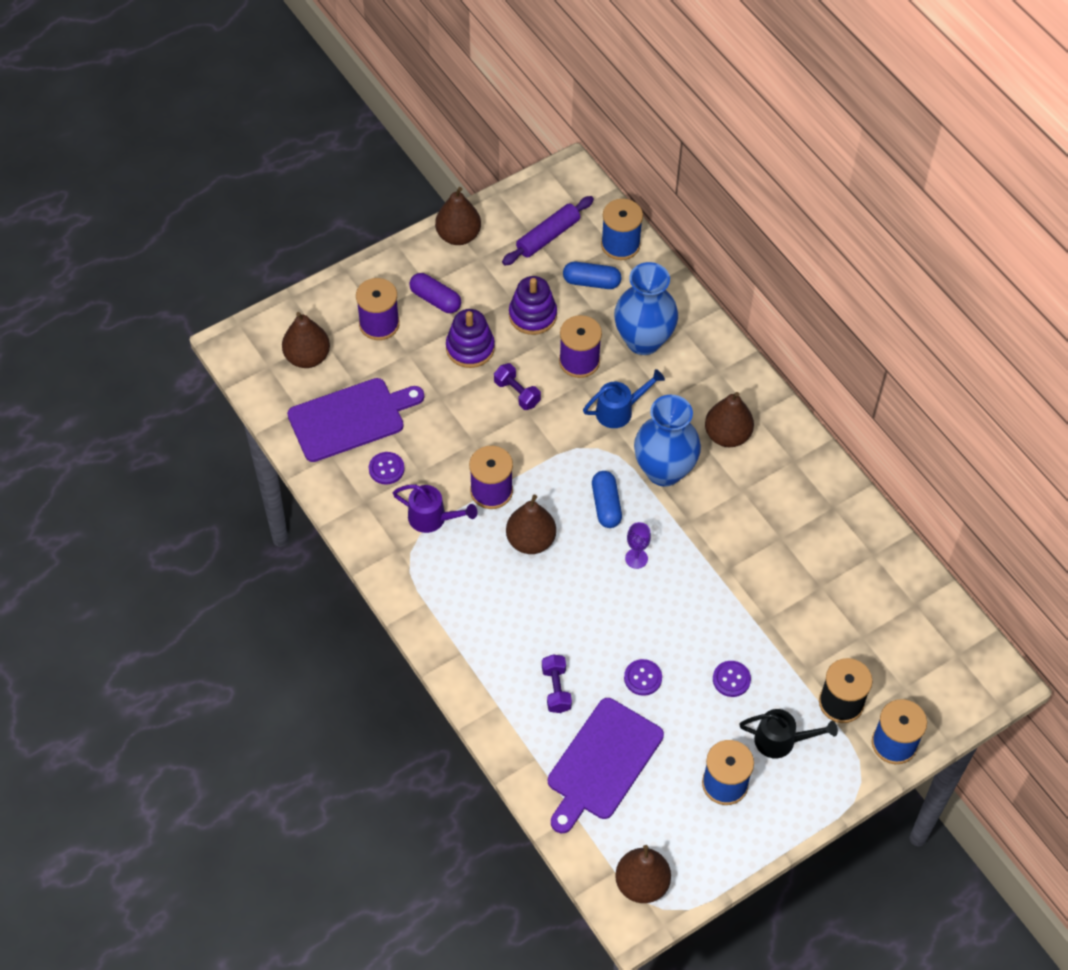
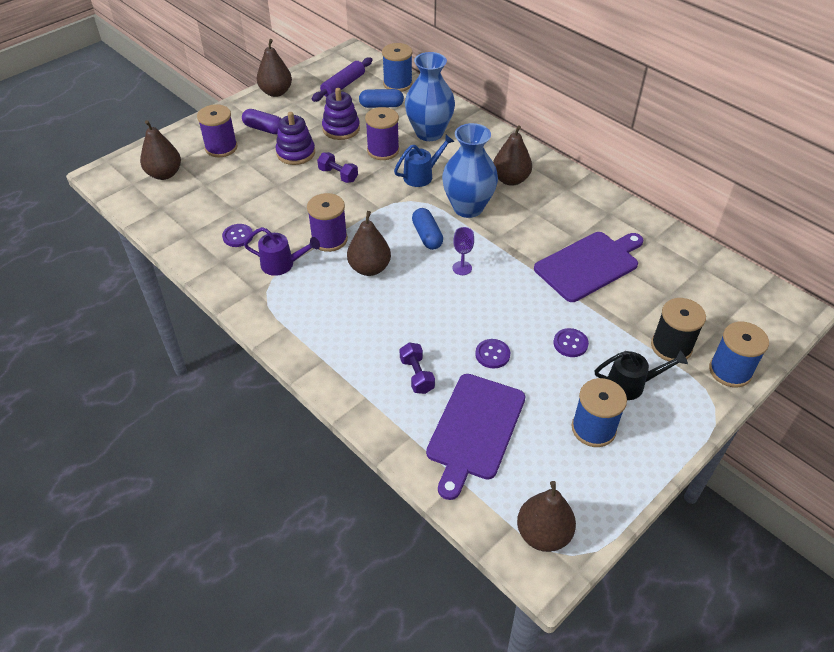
camera: 10 degrees left, 10 degrees down
(351, 418) = (204, 208): purple cutting board -> purple cutting board (589, 265)

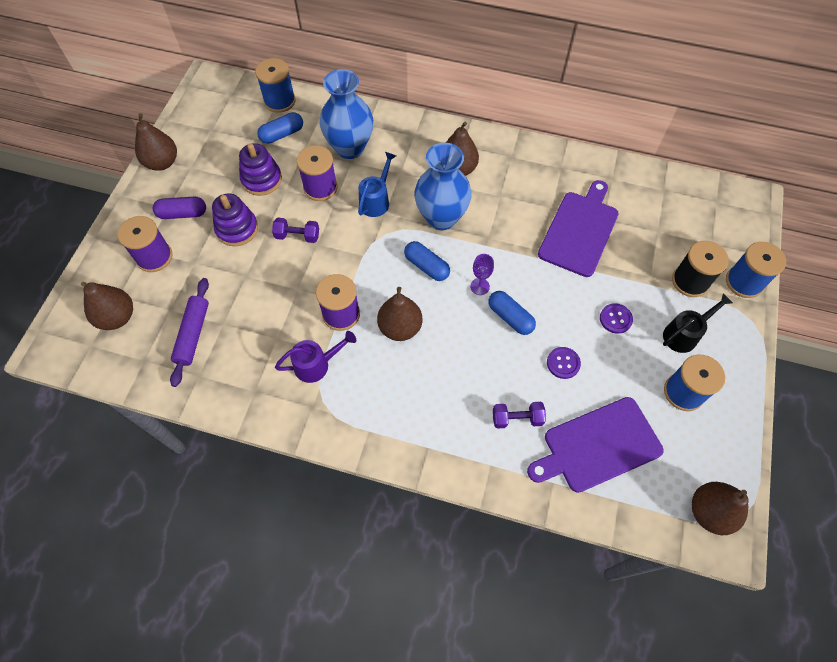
camera: 30 degrees left, 15 degrees up
(238, 236) = (250, 354): purple button -> none
(343, 85) = (226, 125): purple rolling pin -> purple rolling pin (193, 334)
(417, 375) = (517, 418): purple dumbbell -> purple dumbbell turned 45 degrees counterclockwise
(471, 301) = (510, 317): none -> blue capsule
(474, 430) = (598, 446): purple cutting board -> purple cutting board turned 75 degrees clockwise

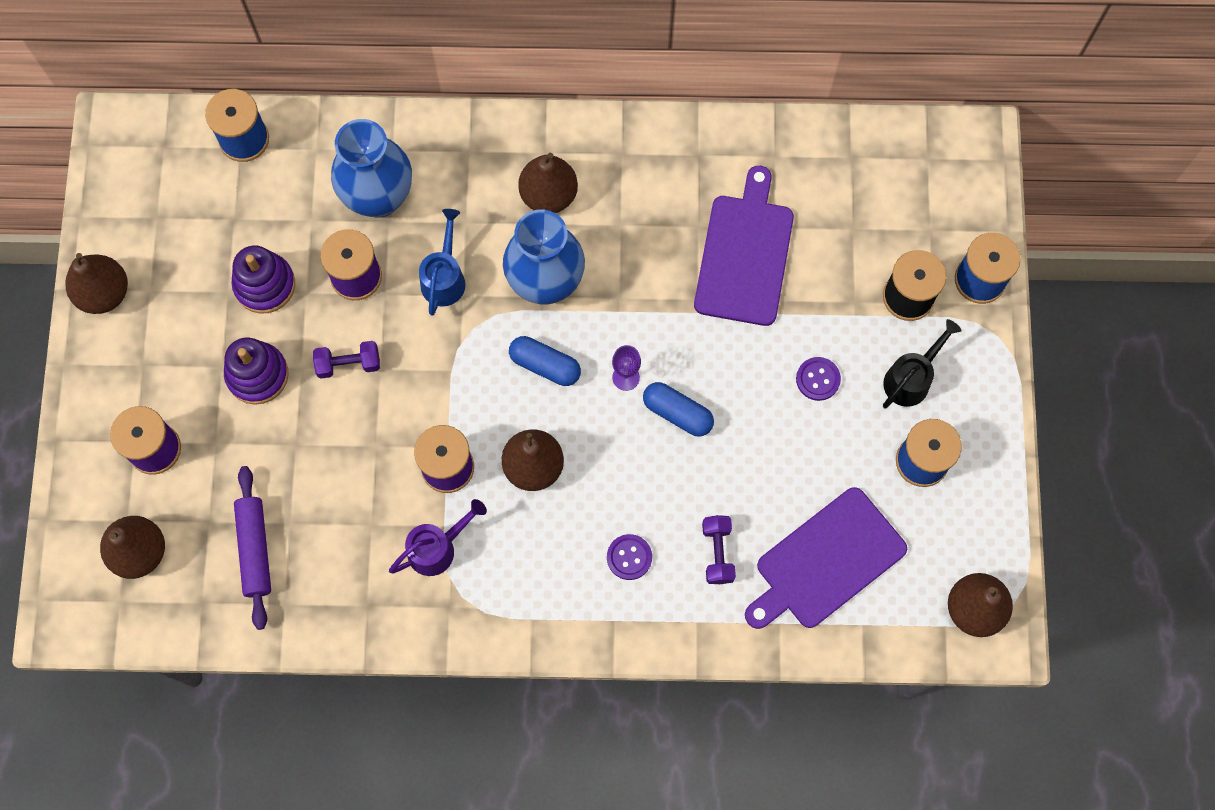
camera: 15 degrees left, 10 degrees up
(182, 214) = (168, 370): purple capsule -> none
(282, 134) = (268, 199): blue capsule -> none
(517, 418) = (717, 553): purple dumbbell -> purple dumbbell turned 75 degrees counterclockwise
(563, 363) = (761, 461): purple button -> purple button (629, 557)

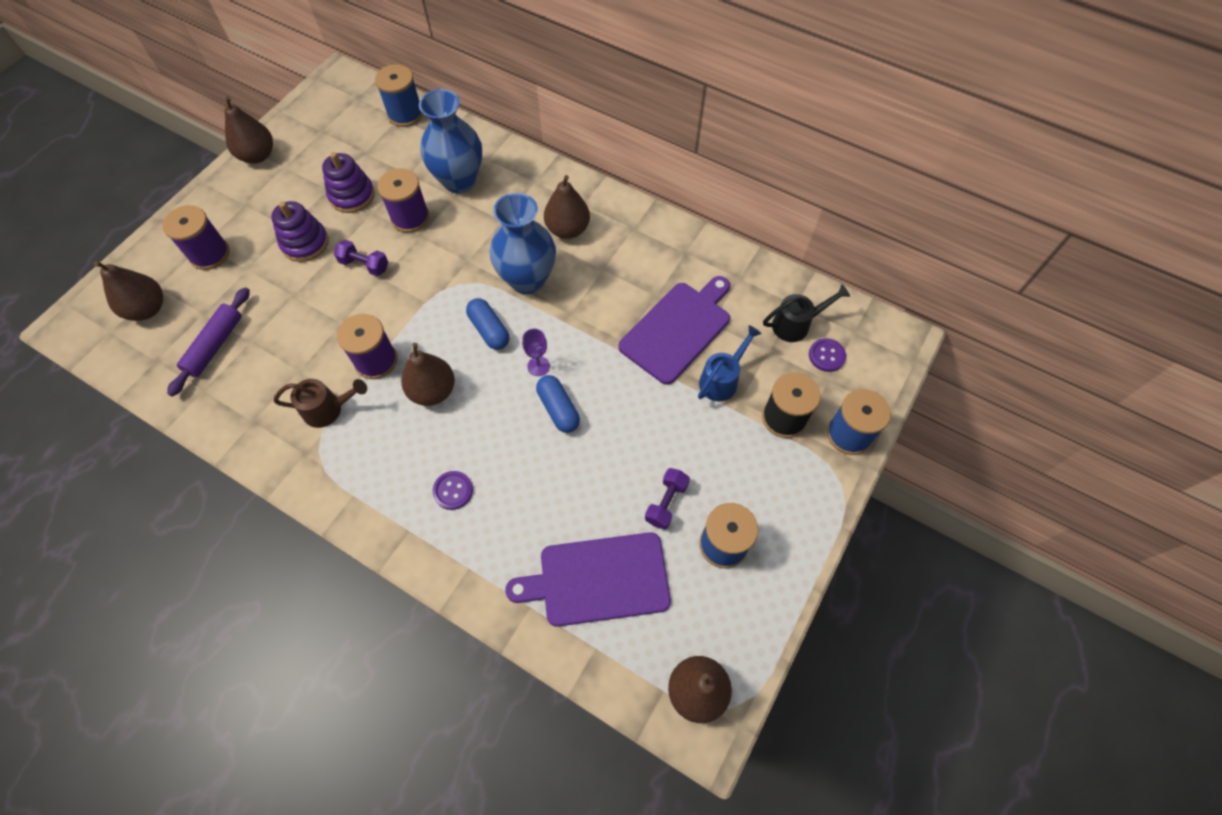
camera: 30 degrees right, 10 degrees down
(438, 548) = (328, 409): purple watering can -> brown watering can
(444, 277) = (464, 245): blue watering can -> blue watering can (722, 379)
(717, 553) = (519, 524): purple dumbbell -> purple dumbbell (666, 503)
(818, 379) = (678, 440): purple button -> purple button (826, 356)
(911, 378) = (752, 477): black watering can -> black watering can (796, 324)

